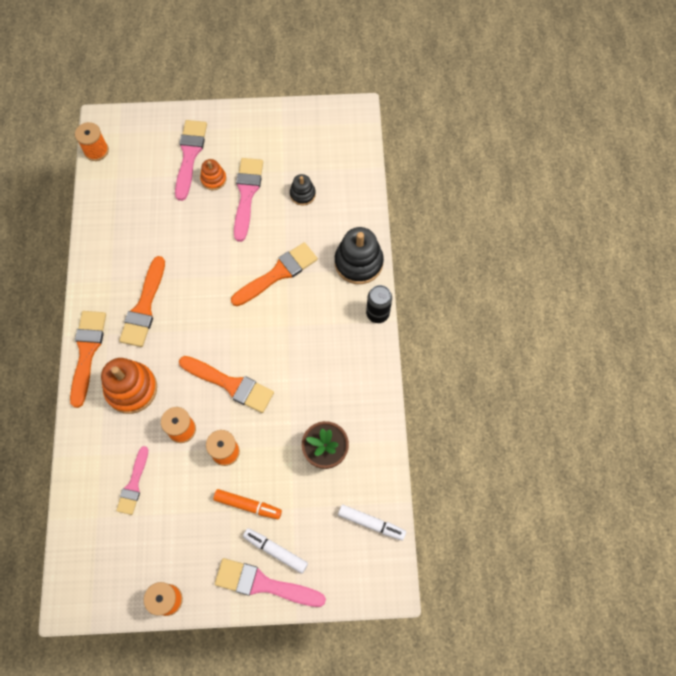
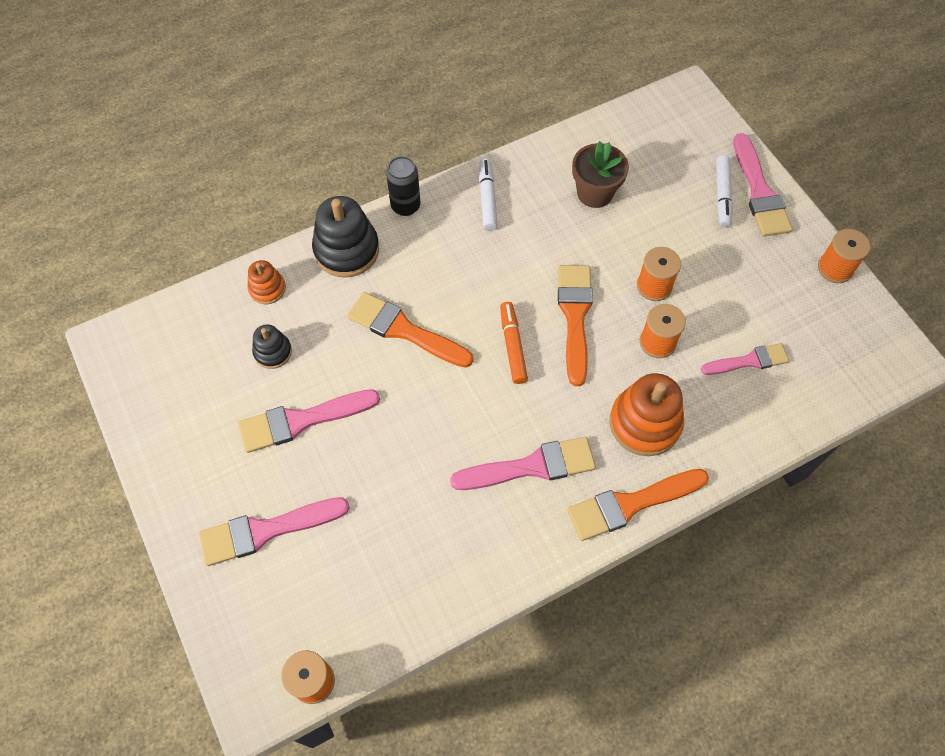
camera: 115 degrees left, 5 degrees down
(144, 307) = (531, 466): orange brush -> pink brush
(213, 179) = (295, 476): orange stacking toy -> orange stacking toy (267, 289)
(247, 505) = (695, 239): orange marker -> orange marker (512, 346)
(371, 523) = (641, 128): white marker -> white marker (487, 199)

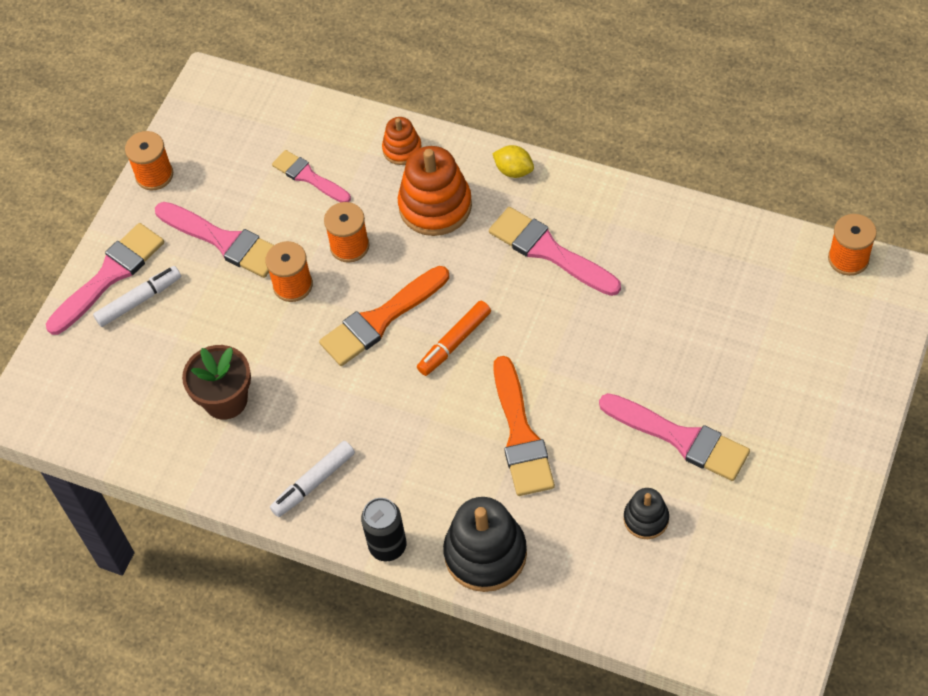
camera: 125 degrees left, 5 degrees down
(266, 530) = (789, 381): pink brush -> pink brush (224, 241)
(267, 289) = (592, 584): orange stacking toy -> orange stacking toy (402, 149)
(630, 504) = (514, 171): orange brush -> yellow lemon

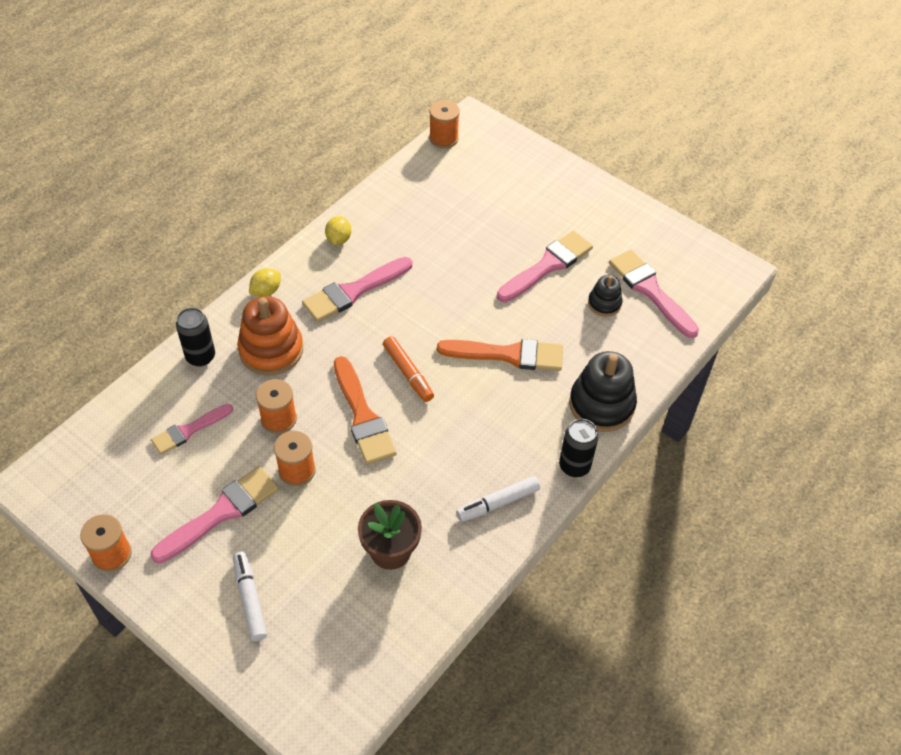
camera: 80 degrees left, 5 degrees down
(110, 275) = (207, 619): pink brush -> pink brush (650, 290)
(314, 482) = (498, 503): white marker -> white marker turned 90 degrees clockwise
(402, 149) = (200, 357): orange stacking toy -> black can
(621, 209) = (338, 239): none -> yellow lemon

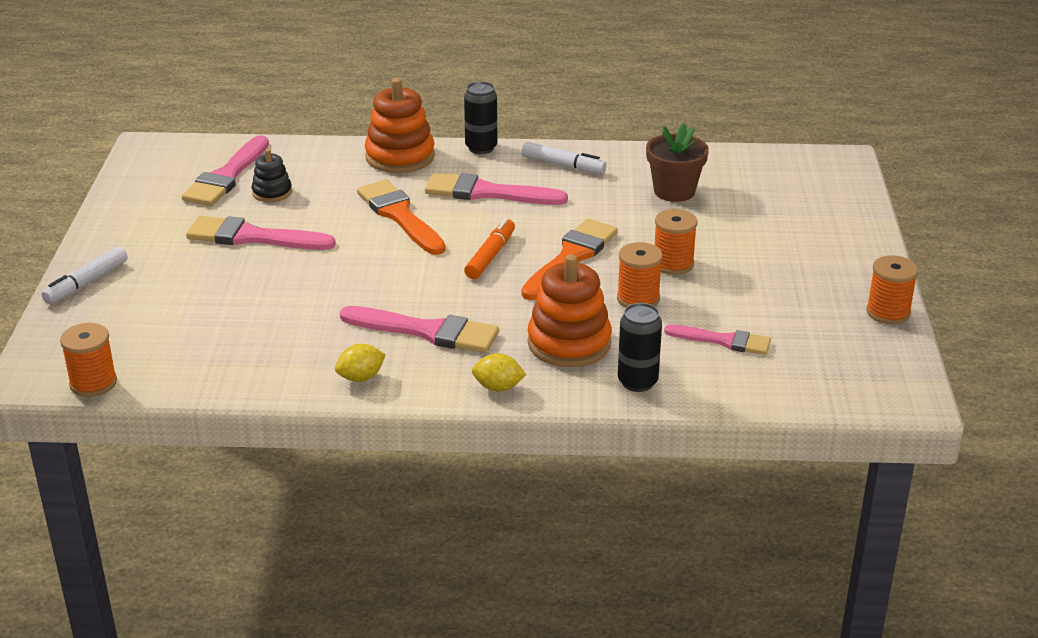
camera: 125 degrees left, 20 degrees down
(221, 513) = (767, 280): pink brush -> pink brush (487, 192)
(250, 599) = (809, 230): white marker -> white marker (87, 283)
(601, 405) = (400, 157): black stacking toy -> orange stacking toy

